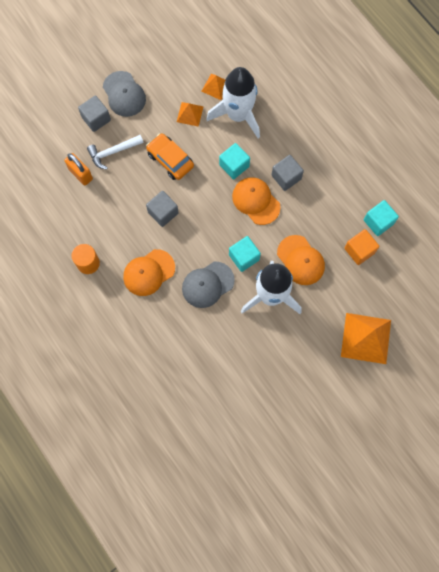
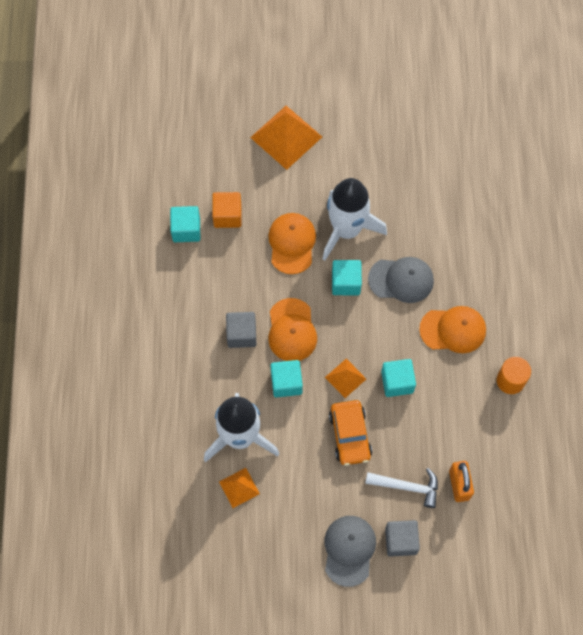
camera: 145 degrees left, 5 degrees down
(163, 213) = (397, 382): grey cube -> turquoise cube
(190, 114) = (291, 474): orange pyramid -> orange pyramid (345, 378)

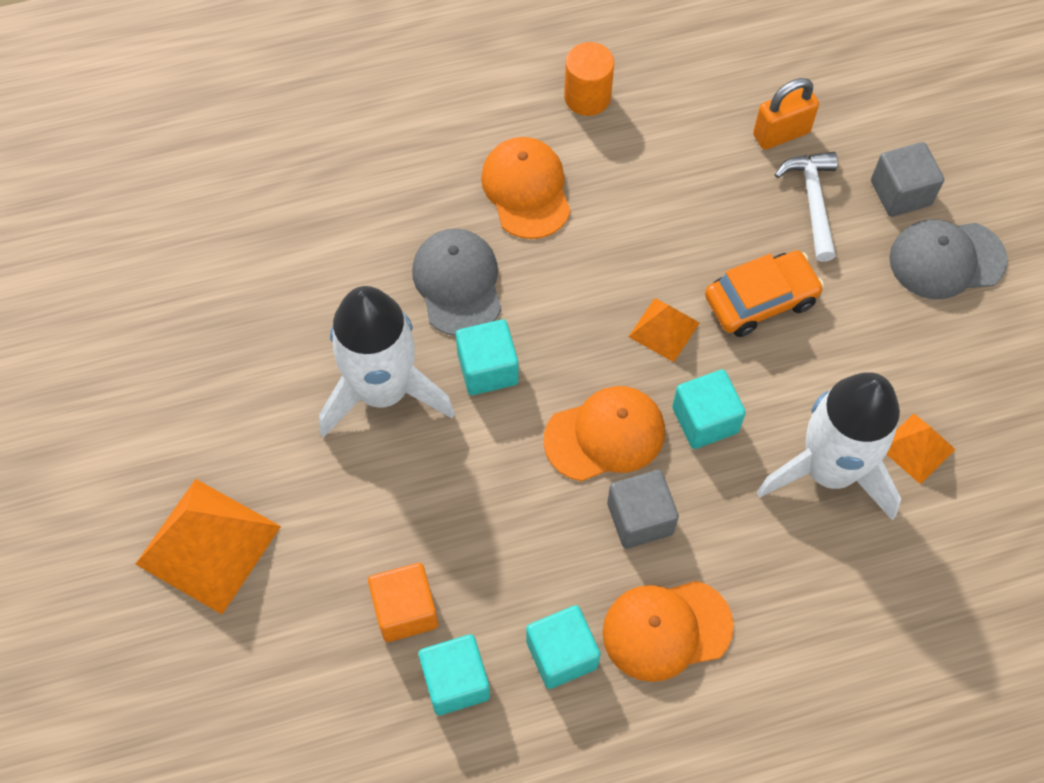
camera: 105 degrees left, 5 degrees down
(292, 243) = (435, 477): orange cap -> orange cap (666, 629)
(397, 382) = (644, 251): turquoise cube -> turquoise cube (561, 654)

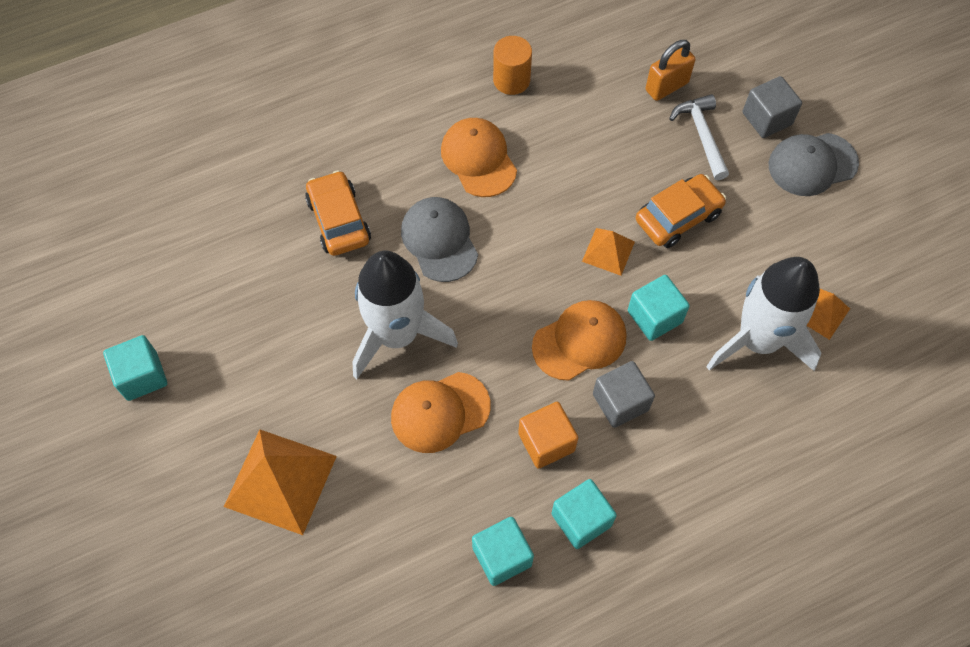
camera: 10 degrees left, 0 degrees up
(340, 240) = (339, 220): none -> orange car
(405, 610) = (450, 506): orange cube -> orange cube (546, 442)
(487, 369) = (477, 304): turquoise cube -> turquoise cube (142, 376)
(666, 629) = (659, 486): orange cap -> orange cap (440, 412)

